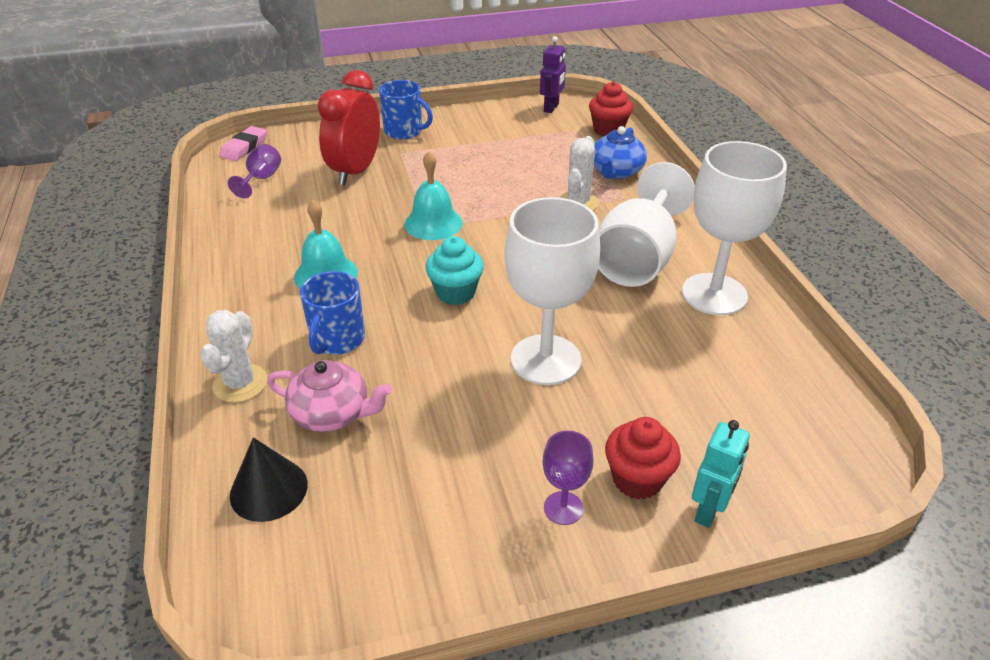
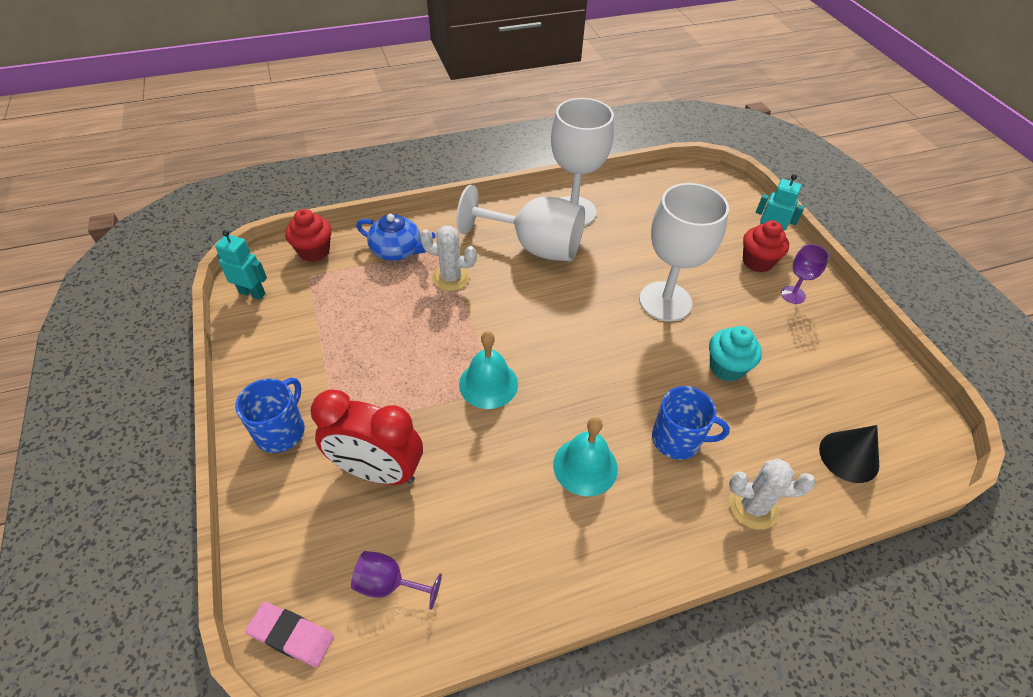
camera: 95 degrees left, 10 degrees up
(332, 413) = (762, 428): pink teapot -> none
(455, 293) = (596, 359): turquoise cupcake -> turquoise cupcake (726, 367)
(551, 108) = (252, 293): purple robot -> turquoise robot

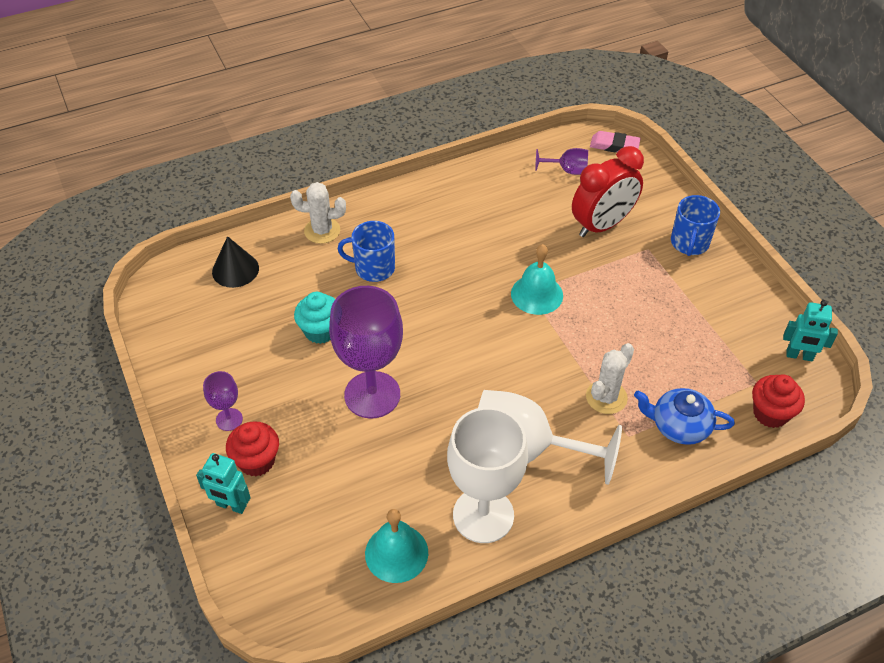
camera: 175 degrees right, 0 degrees up
(378, 471) = (602, 225): red clock -> red clock turned 135 degrees clockwise
(451, 278) = (606, 397): white cactus -> white cactus turned 60 degrees counterclockwise
(585, 466) = (447, 243): turquoise bell -> turquoise bell (396, 553)
(665, 301) = (372, 395): white goblet -> purple goblet

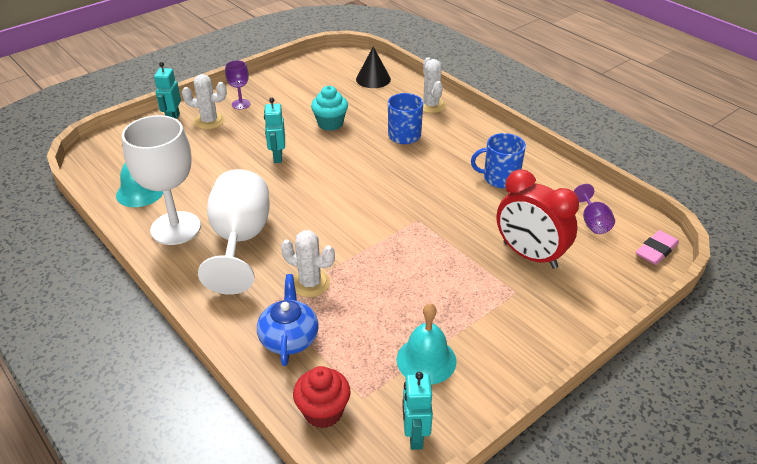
camera: 75 degrees right, 10 degrees down
(256, 461) = (209, 121): red cupcake -> white cactus
(372, 395) = (277, 157): purple goblet -> turquoise robot
(537, 294) = (416, 224): turquoise bell -> turquoise bell (426, 360)
(614, 145) = (656, 250): pink eraser -> pink eraser turned 45 degrees clockwise
(689, 243) = (542, 324): blue mug -> blue mug (499, 178)

